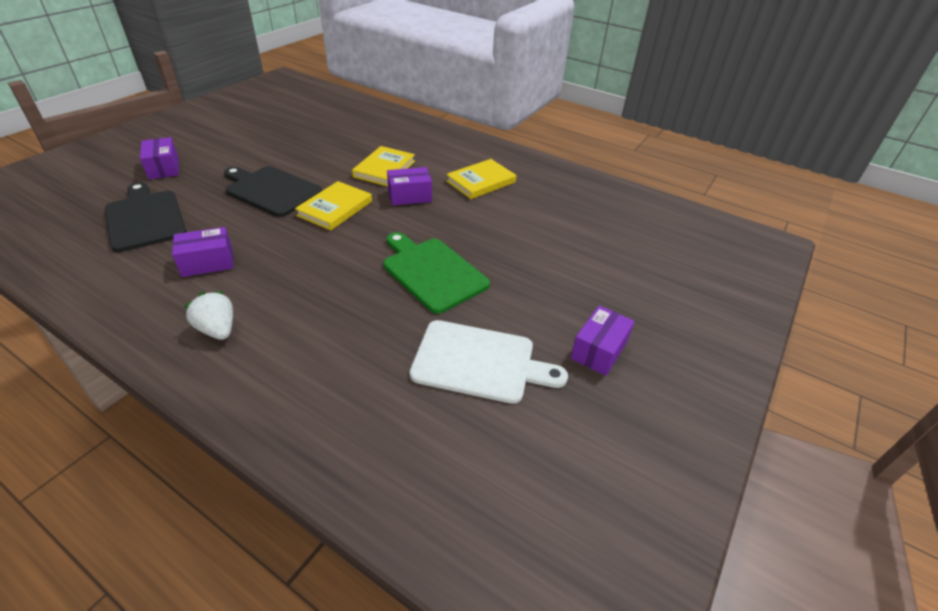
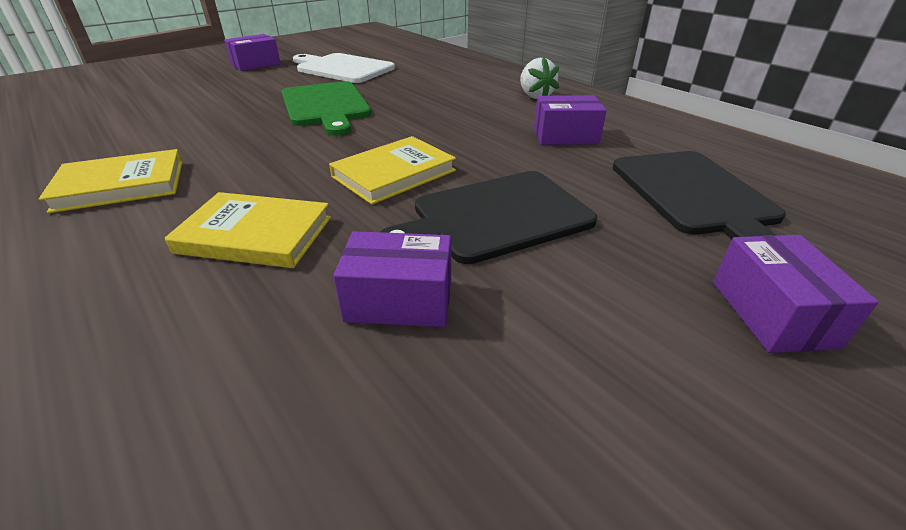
camera: 160 degrees left, 5 degrees down
(271, 190) = (495, 217): black cutting board -> black cutting board turned 105 degrees clockwise
(384, 169) = (255, 235): yellow book -> yellow book turned 60 degrees clockwise
(409, 196) = (266, 177): purple box -> purple box (399, 300)

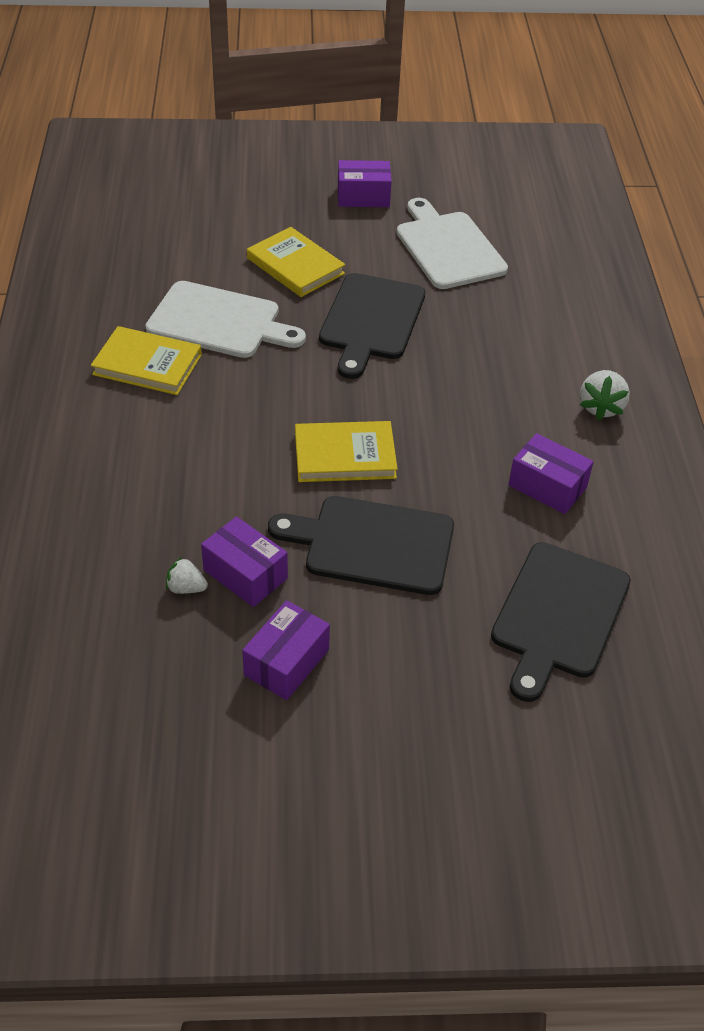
camera: 35 degrees right, 10 degrees up
(184, 140) = (219, 321): none -> white cutting board
(255, 235) = (202, 469): yellow book -> yellow book (295, 266)
(326, 106) = (371, 321): green cutting board -> black cutting board
(337, 353) = (186, 588): none -> white strawberry
(772, 313) = (453, 720): purple box -> purple box (286, 662)

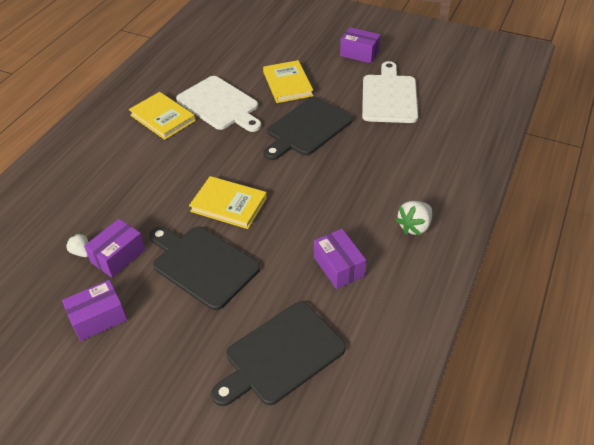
camera: 30 degrees right, 0 degrees up
(245, 574) = (118, 256): purple box -> purple box turned 60 degrees clockwise

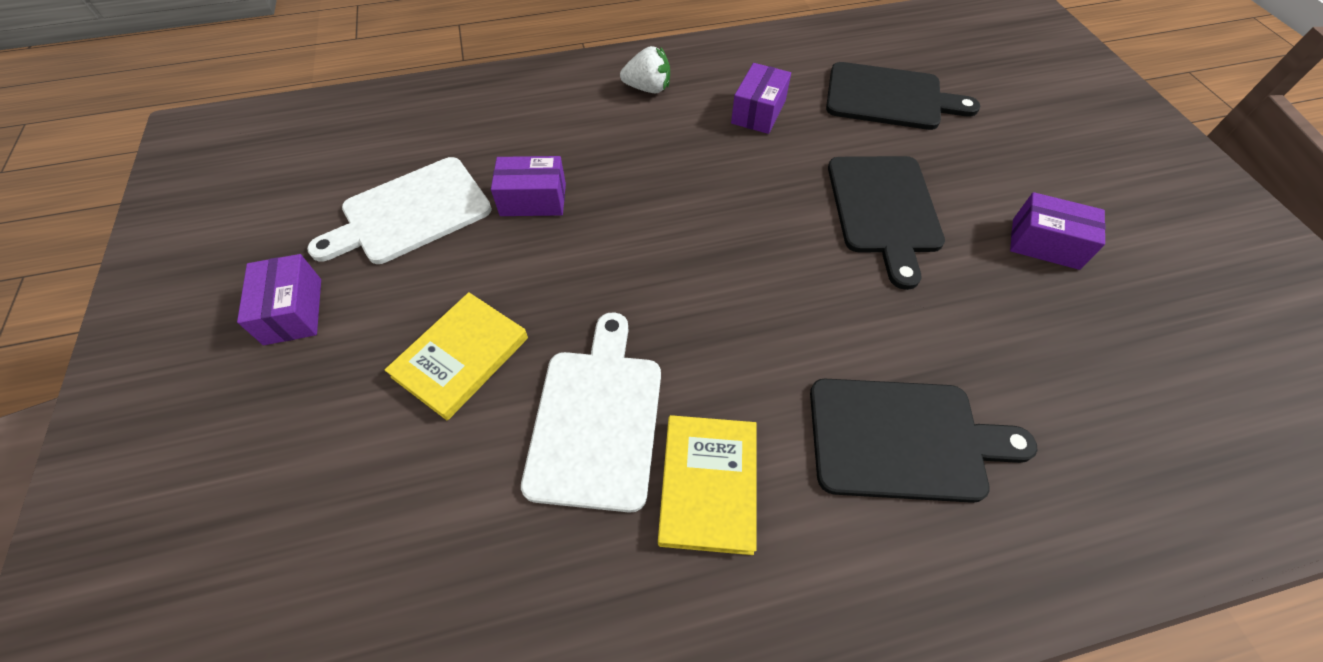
camera: 130 degrees left, 10 degrees up
(81, 252) = (1022, 338): white strawberry -> none
(118, 256) = (975, 294): purple box -> purple box (533, 199)
(228, 205) = (783, 247): yellow book -> none
(307, 128) = (561, 260): black cutting board -> black cutting board (903, 439)

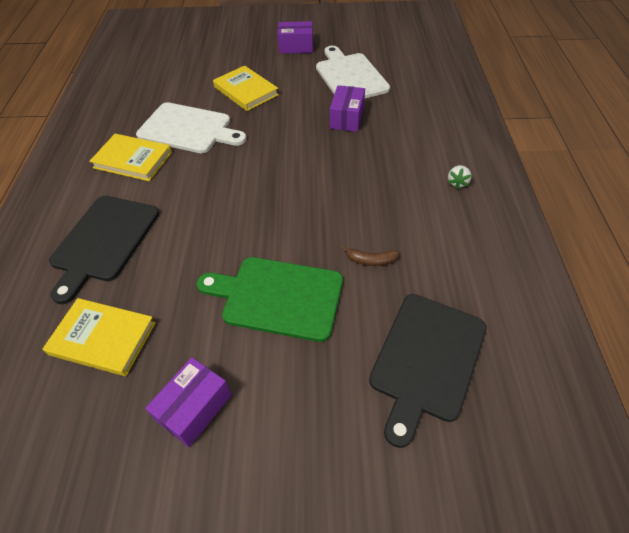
camera: 105 degrees right, 5 degrees down
(648, 88) = (457, 183): white strawberry -> white strawberry, size x0.63
(758, 112) = (417, 245): purple box -> none
(795, 143) = (371, 260): none -> brown banana
(884, 209) = (278, 297): black cutting board -> green cutting board
(1038, 362) = (103, 338): none -> yellow book

